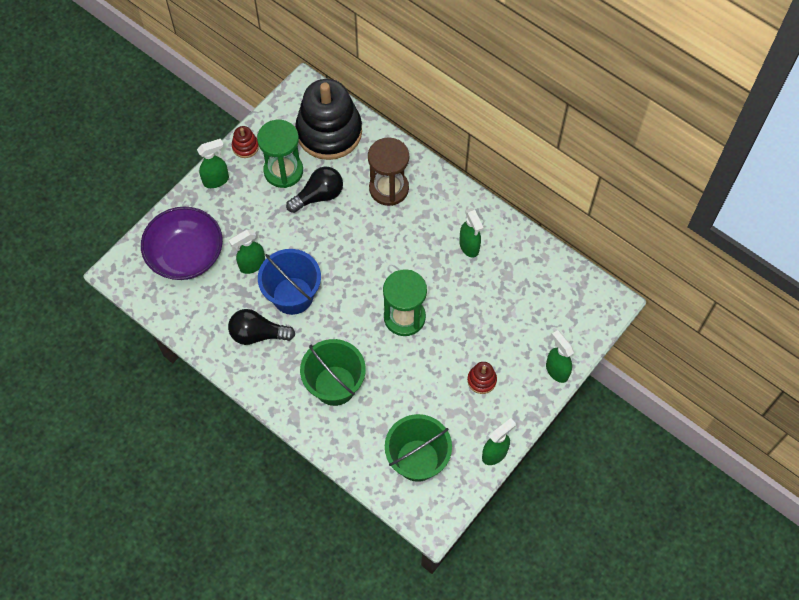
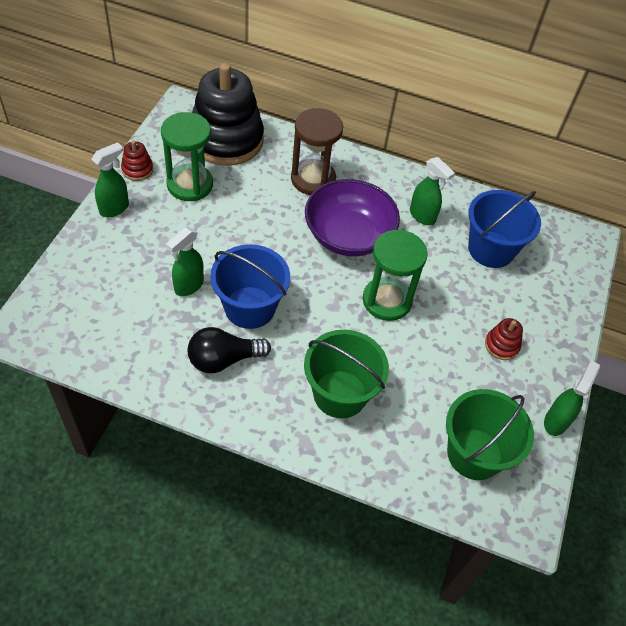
camera: 25 degrees left, 10 degrees down
(186, 255) = (103, 293): purple bowl -> purple bowl (348, 236)
(318, 196) = (239, 201): black light bulb -> none
(515, 292) = (491, 249): none -> blue bucket
(556, 370) = (573, 315): green spray bottle -> none

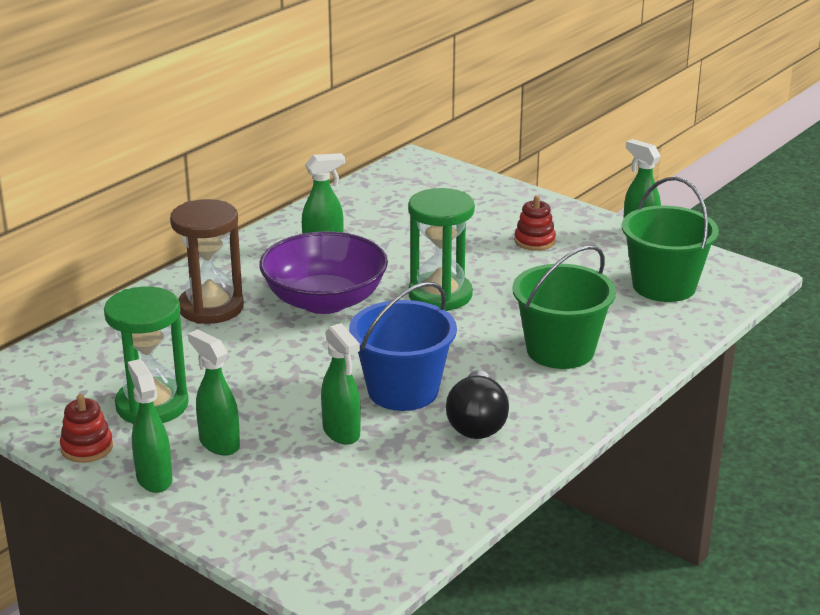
camera: 65 degrees left, 25 degrees down
(158, 227) = (219, 443): none -> green spray bottle
(226, 140) = (84, 361): black stacking toy -> none
(491, 249) = (399, 217): blue bucket -> none

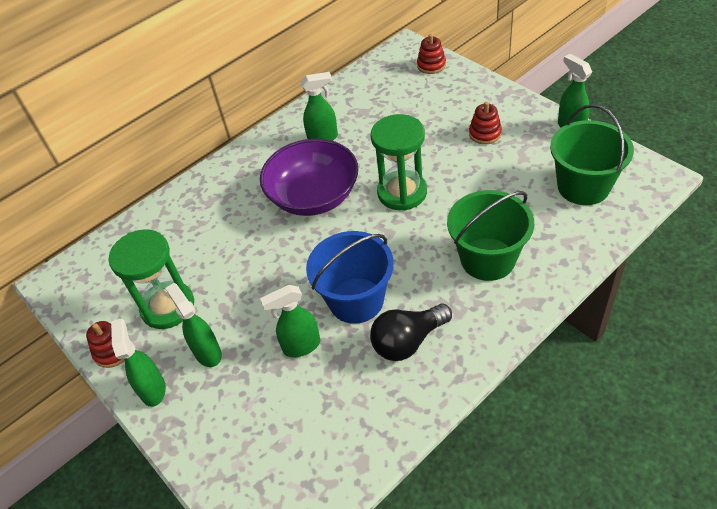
camera: 15 degrees right, 20 degrees up
(211, 308) = (230, 202): brown hourglass -> none
(342, 433) = (301, 346): green spray bottle -> green spray bottle turned 90 degrees clockwise
(452, 179) = (431, 65): none -> red stacking toy
(477, 423) = (408, 341): black light bulb -> black light bulb turned 45 degrees clockwise

